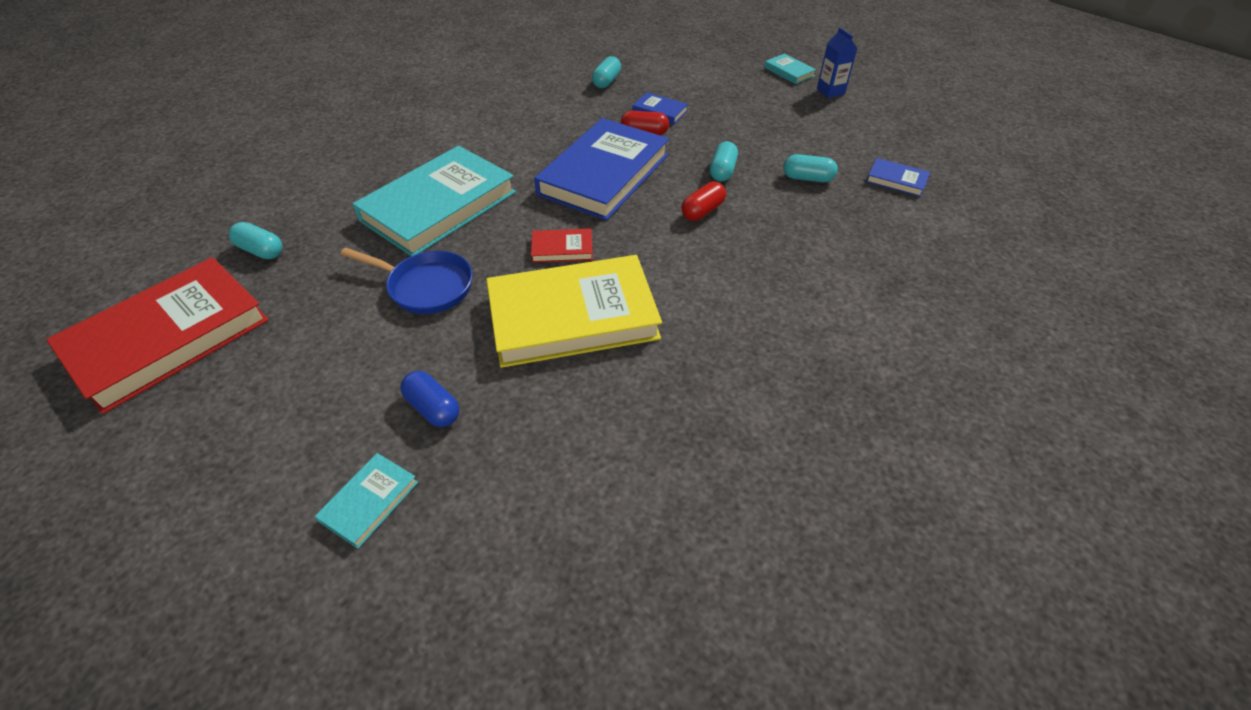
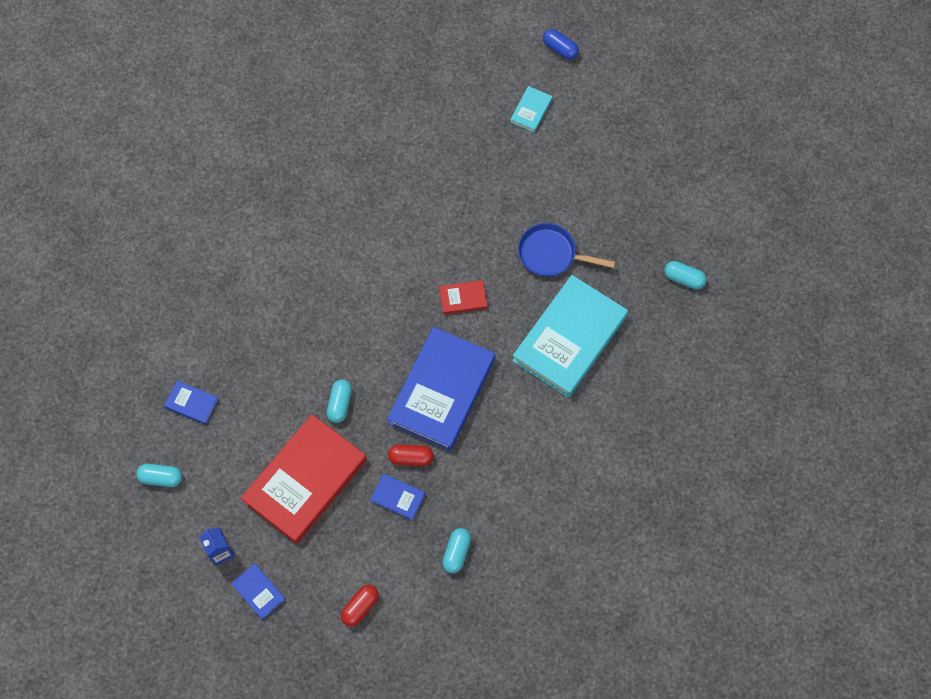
camera: 175 degrees right, 20 degrees up
(168, 337) = (700, 199): red book -> red book (305, 481)
(433, 408) = (516, 164): blue capsule -> blue capsule (560, 49)
(573, 316) = (446, 236): yellow book -> none
(702, 211) = (358, 350): red capsule -> red capsule (360, 607)
(789, 72) = (259, 592): turquoise book -> blue book
(807, 178) = (267, 400): turquoise capsule -> turquoise capsule (161, 478)

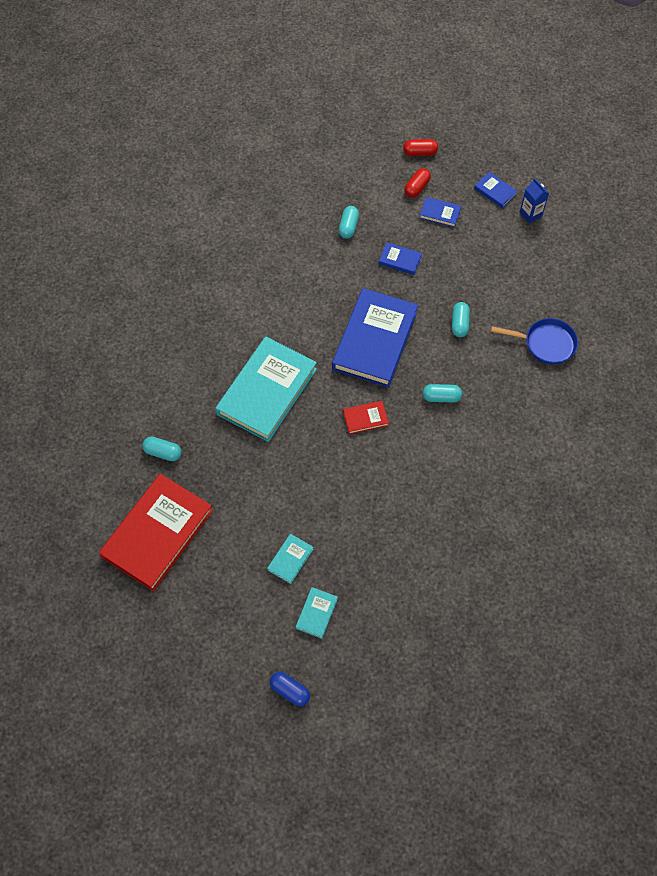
camera: 175 degrees right, 5 degrees down
(161, 478) = (592, 260): turquoise capsule -> turquoise capsule (441, 397)
(192, 403) = (584, 315): blue book -> blue book (440, 213)
(305, 481) = (476, 266): red book -> red book (157, 534)
(411, 458) = (393, 288): red capsule -> red capsule (420, 152)
(551, 254) = (287, 465): blue pan -> blue pan (546, 344)
(553, 161) = (290, 559): none -> turquoise book

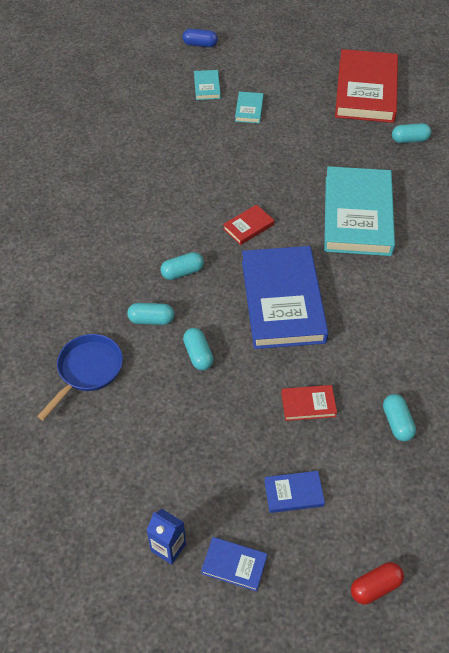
camera: 155 degrees right, 10 degrees down
(400, 260) = (308, 404): blue book -> red book
(417, 188) = (346, 521): red capsule -> none
(483, 365) = (151, 320): none -> turquoise capsule
(546, 344) = (87, 370): blue pan -> blue pan turned 135 degrees clockwise

